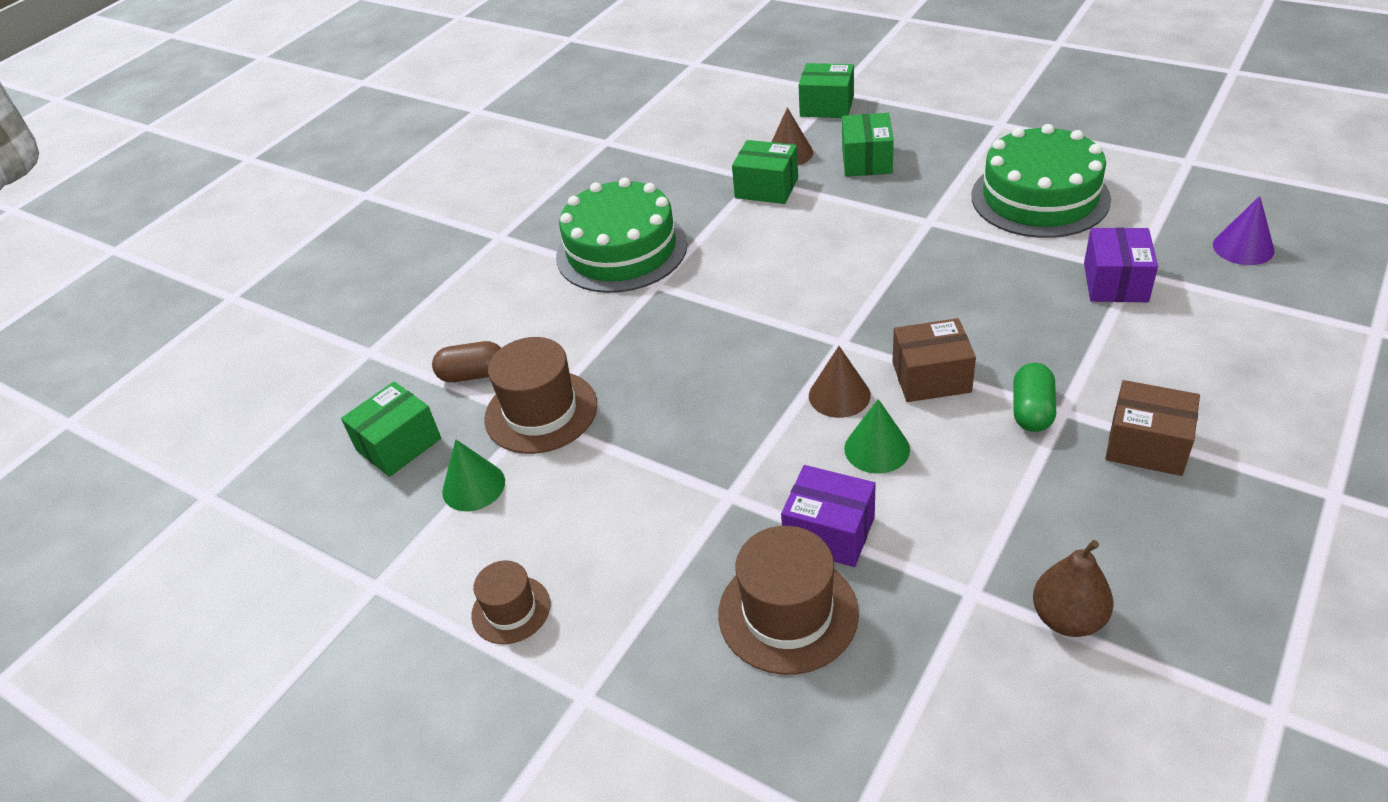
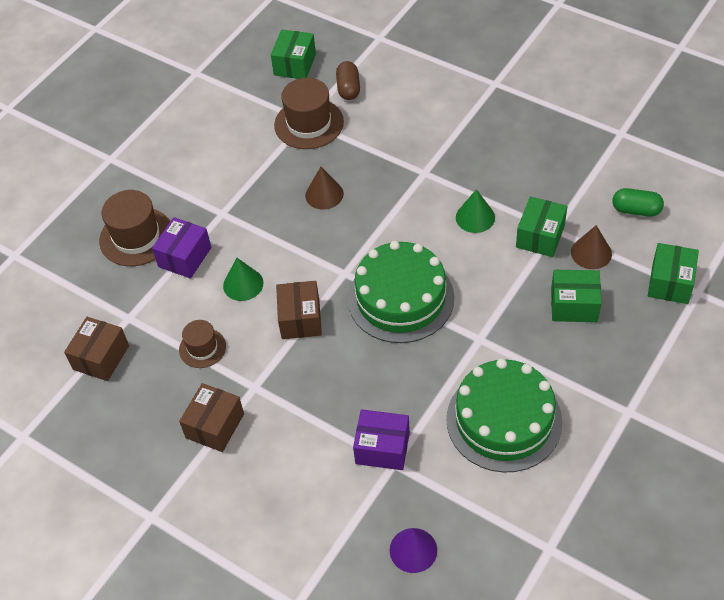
camera: 90 degrees right, 10 degrees up
(399, 444) = (295, 64): green box -> green box turned 60 degrees clockwise
(473, 486) = (255, 101): green cone -> green cone (475, 217)
(511, 610) = (167, 126): brown hat -> brown hat (202, 348)
(621, 250) = (468, 151): green cake -> green cake (401, 298)
(839, 395) = (293, 268): brown cone -> brown cone (324, 194)
(1032, 411) = (258, 369): green capsule -> green capsule (636, 210)
(1068, 618) = (101, 357): brown pear -> brown box

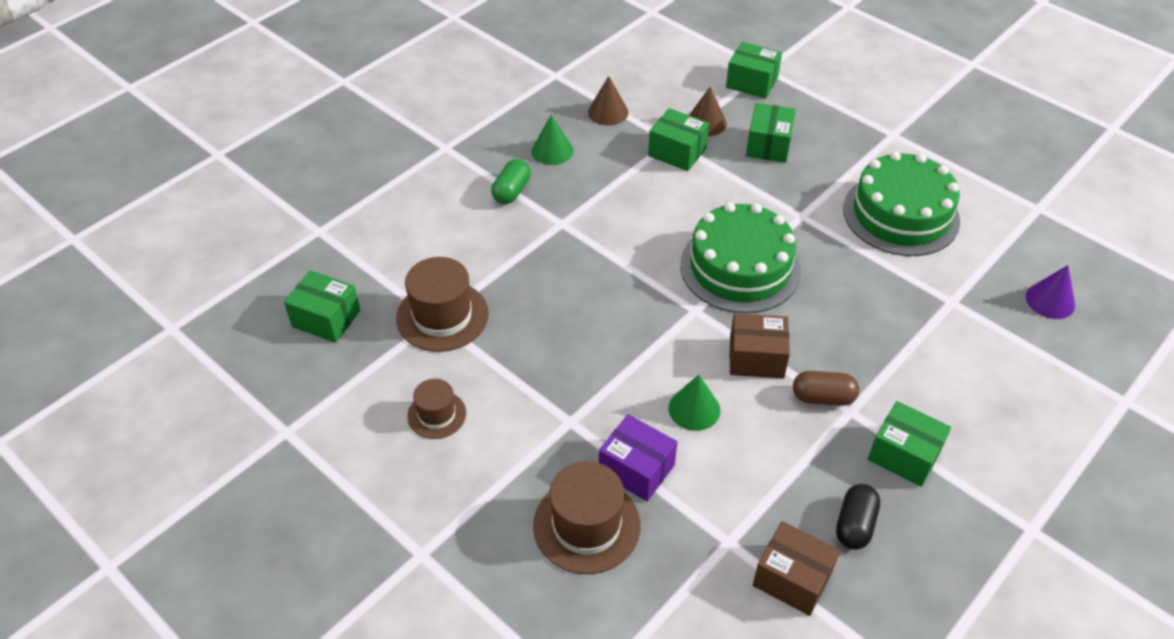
camera: 85 degrees left, 5 degrees down
(147, 394) = (854, 525): none -> black capsule
(202, 348) = (788, 459): brown hat -> brown hat (436, 414)
(215, 426) = (904, 455): brown box -> green box
(324, 194) = (568, 315): brown cone -> brown cone (608, 112)
(348, 88) = (396, 271): brown capsule -> brown capsule (823, 397)
(382, 448) = (933, 308): purple box -> none
(475, 217) = (639, 194): green cone -> green cone (552, 150)
(636, 210) = (659, 85): green capsule -> green capsule (511, 191)

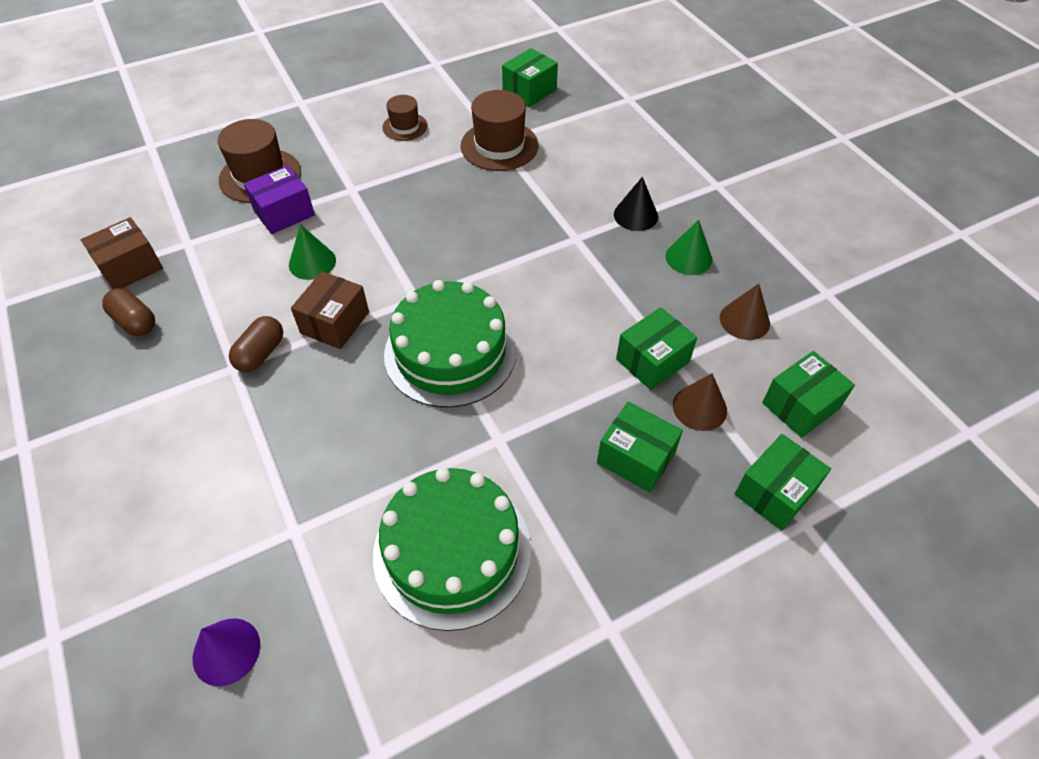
camera: 110 degrees right, 5 degrees up
(511, 191) = (635, 215): green capsule -> black cone
(854, 525) = (135, 322): black capsule -> brown capsule
(904, 455) = (162, 387): green box -> green box (800, 406)

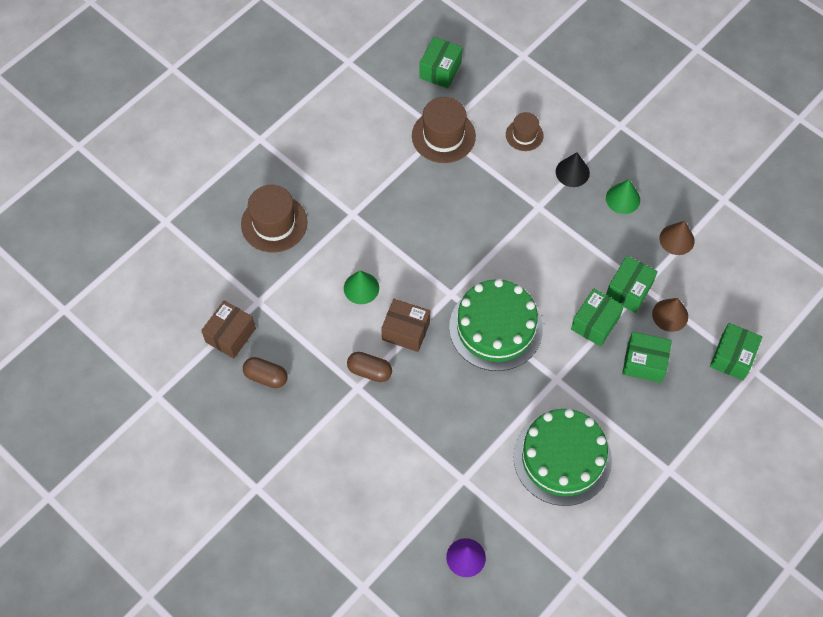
camera: 20 degrees left, 10 degrees up
(261, 353) = (369, 371): brown capsule -> brown capsule turned 75 degrees counterclockwise
(284, 213) = (314, 252): purple box -> none
(335, 322) = (406, 331): brown box -> brown box turned 75 degrees counterclockwise
(405, 127) = (359, 139): brown hat -> brown hat (524, 135)
(800, 406) = (730, 293): green box -> green box (595, 323)

